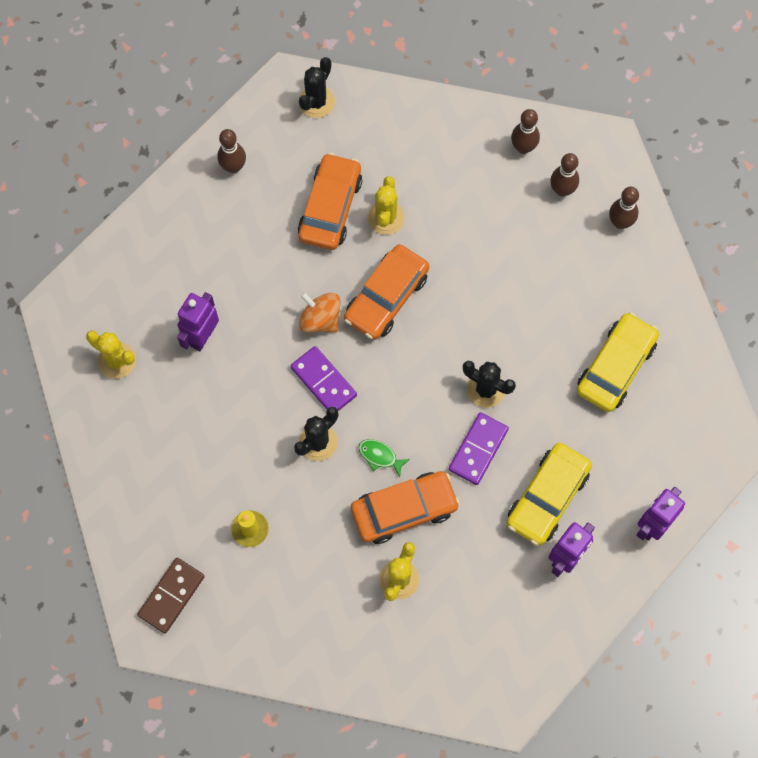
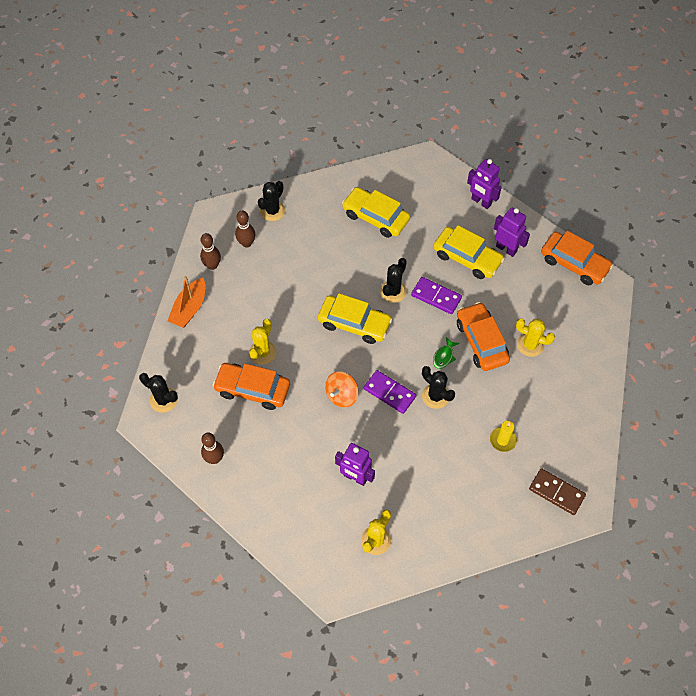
camera: 90 degrees left, 10 degrees down
(323, 381) = (389, 393): purple domino -> purple domino turned 75 degrees clockwise
(386, 218) = (262, 352): yellow cactus -> yellow cactus turned 75 degrees counterclockwise
(386, 297) = (325, 352): orange car -> orange car (574, 263)
(431, 336) = (354, 323): none -> yellow car
(453, 123) = (189, 308): none -> orange boat
(620, 222) = (272, 211): brown bowling pin -> black cactus

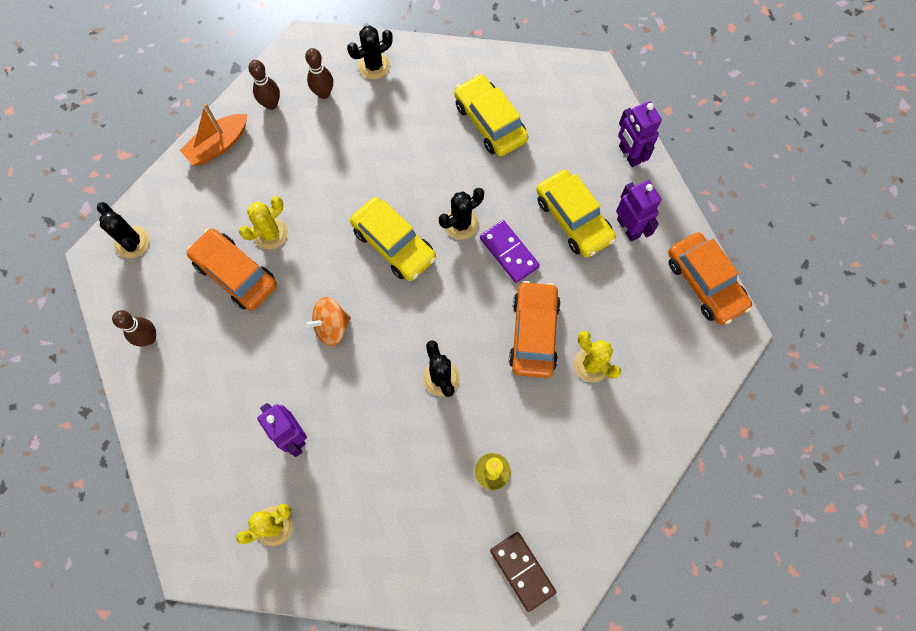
camera: 25 degrees right, 10 degrees up
(389, 393) = (389, 349): purple domino -> none
(444, 356) = (478, 332): green fish -> none

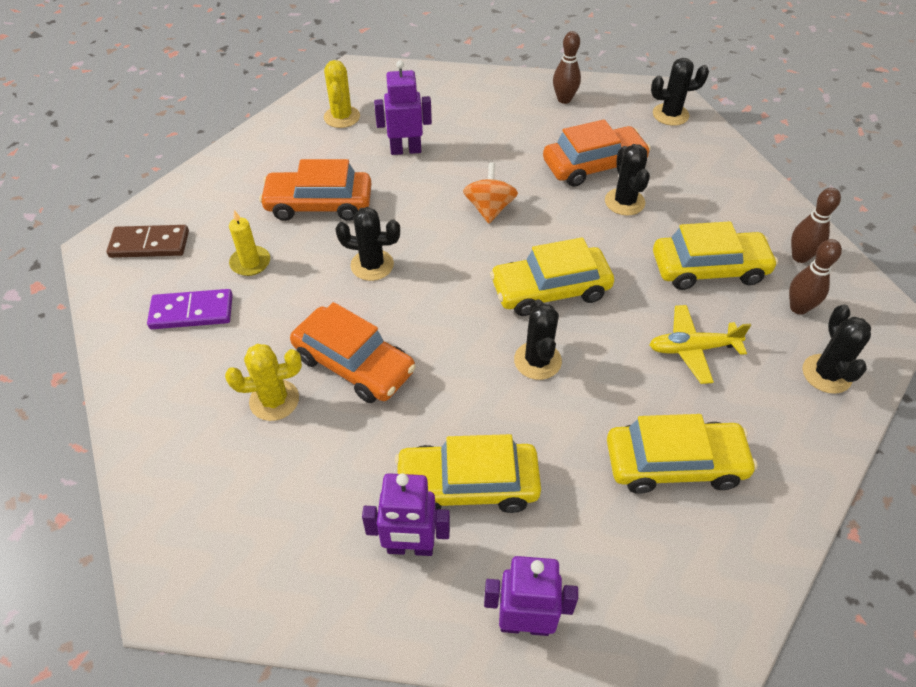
camera: 120 degrees right, 20 degrees down
(218, 145) = (759, 199): orange boat -> none
(270, 233) = (624, 202): yellow cactus -> black cactus
(315, 154) = (709, 269): none -> yellow car
(396, 141) = (692, 349): none -> yellow plane
(509, 252) = (468, 390): purple domino -> purple domino (192, 312)
(704, 283) = (263, 598): orange car -> orange car (319, 204)

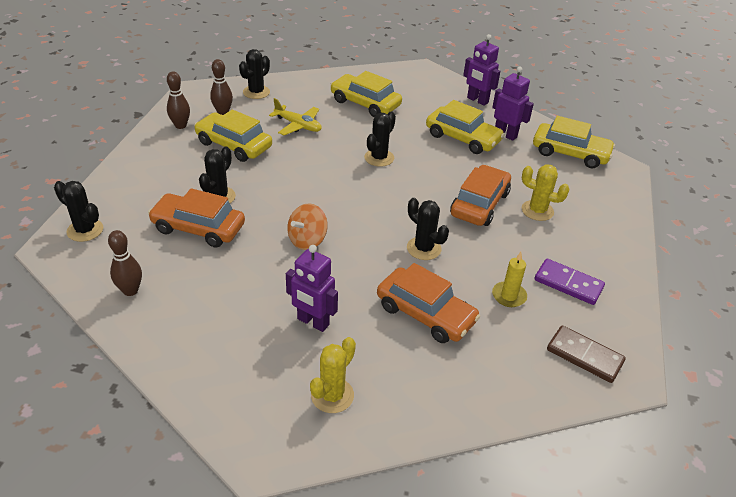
camera: 145 degrees left, 10 degrees down
(354, 364) = (479, 204): orange car -> orange car turned 45 degrees clockwise
(550, 290) = (331, 180): yellow car -> yellow car (570, 153)

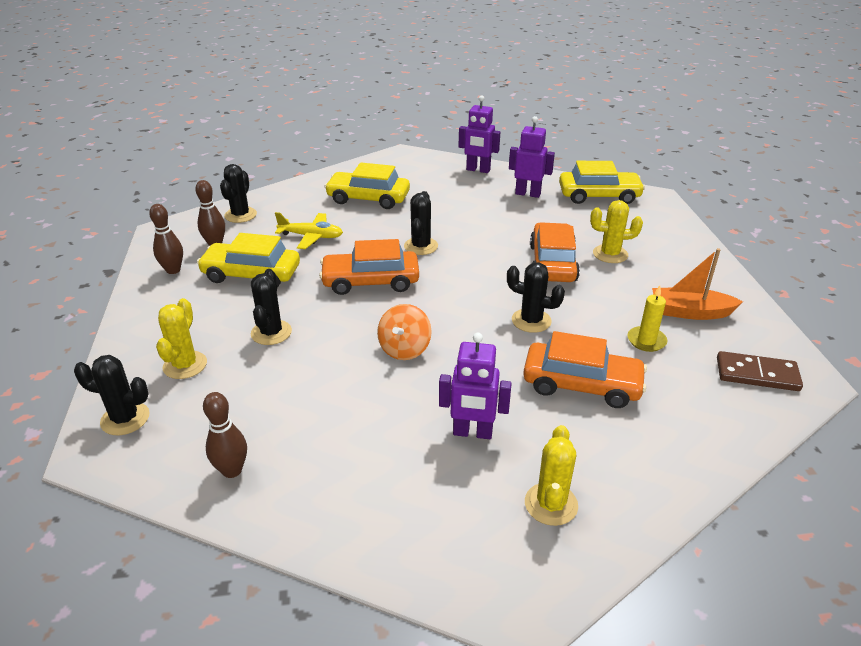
camera: 20 degrees left, 5 degrees down
(145, 203) = (185, 365): none -> yellow cactus
(198, 228) = (270, 373): orange car -> orange car (370, 281)
(462, 138) = (490, 207): yellow car -> none
(568, 284) = (690, 312): purple domino -> orange boat

